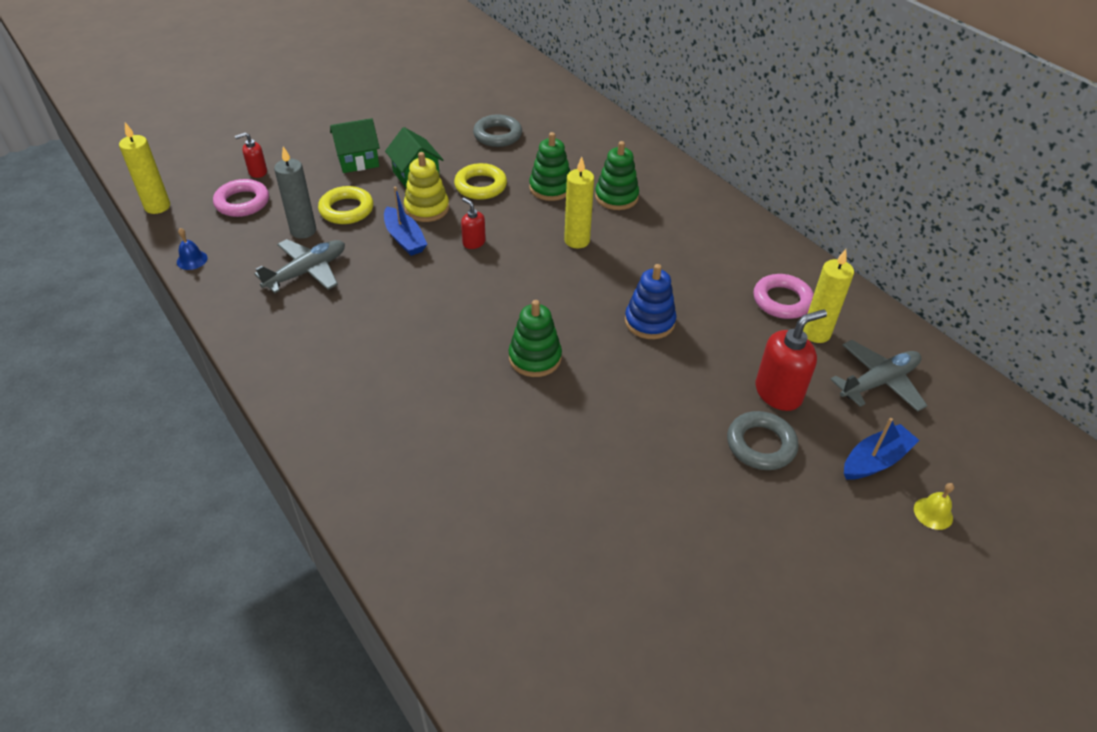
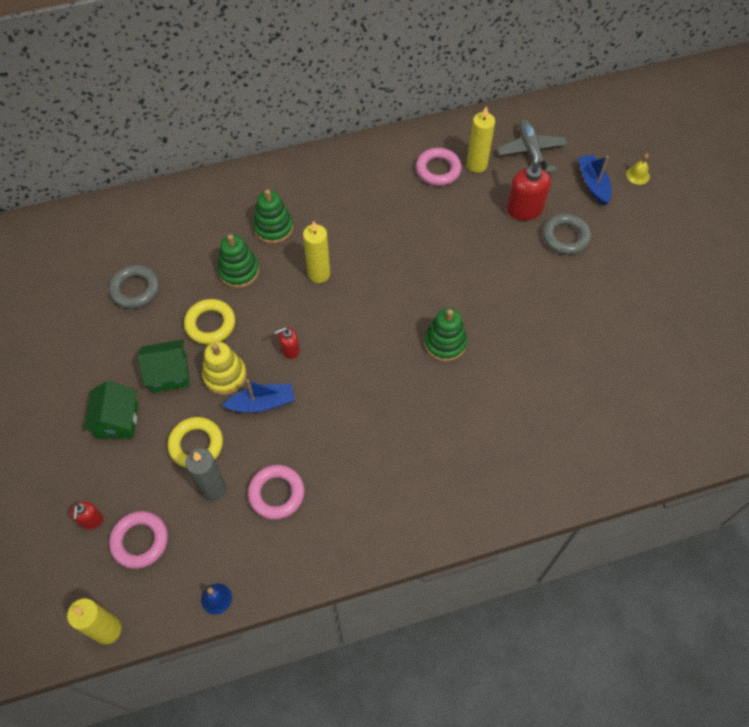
camera: 70 degrees left, 15 degrees up
(307, 272) = (276, 493): grey plane -> pink ring
(649, 322) = (431, 257): blue stacking toy -> none

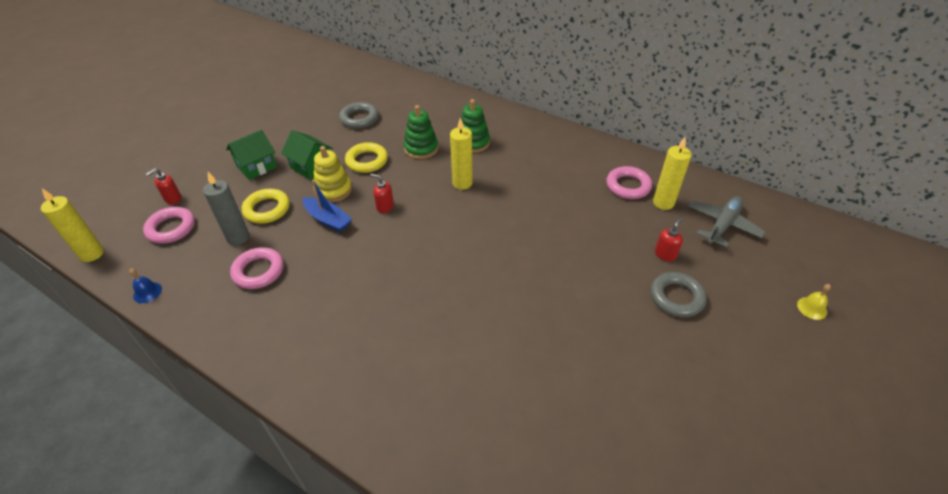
camera: 50 degrees right, 15 degrees down
(445, 343) = (481, 285): green stacking toy -> none
(524, 209) = (665, 254): red soap dispenser -> red soap dispenser, size x0.55
(593, 184) = (754, 282): blue boat -> none

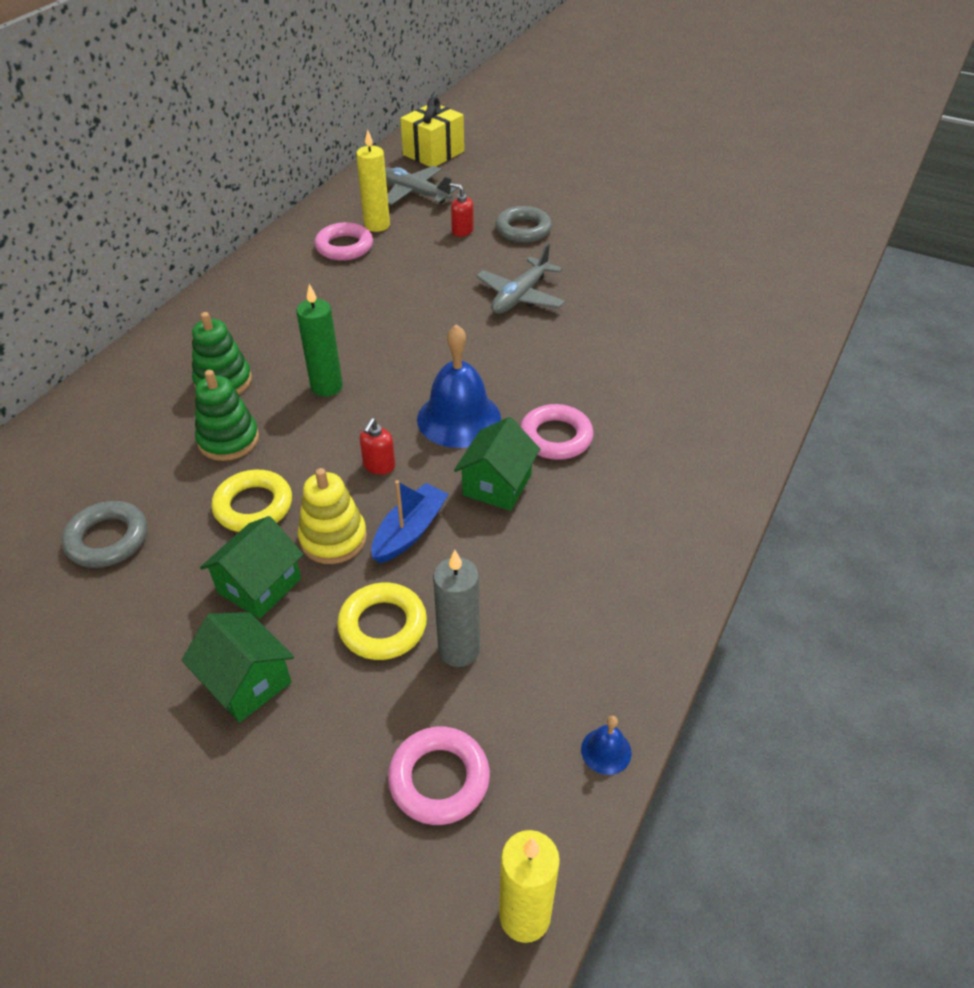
camera: 95 degrees left, 0 degrees up
(172, 199) = (344, 816): red soap dispenser -> none
(258, 271) = (534, 596): pink ring -> pink ring (556, 437)
(353, 260) = (497, 485): none -> green house
(420, 244) = (459, 418): none -> blue bell
(462, 183) = (326, 387): yellow candle -> green candle
(566, 287) = (520, 296): none -> grey plane
(805, 239) = (433, 153): none -> yellow gift
(812, 308) = (523, 164): yellow bell -> none

